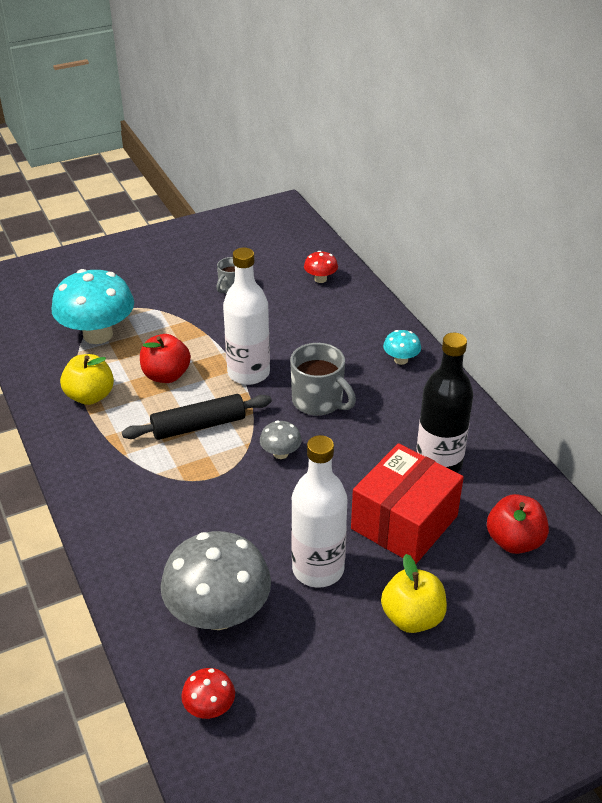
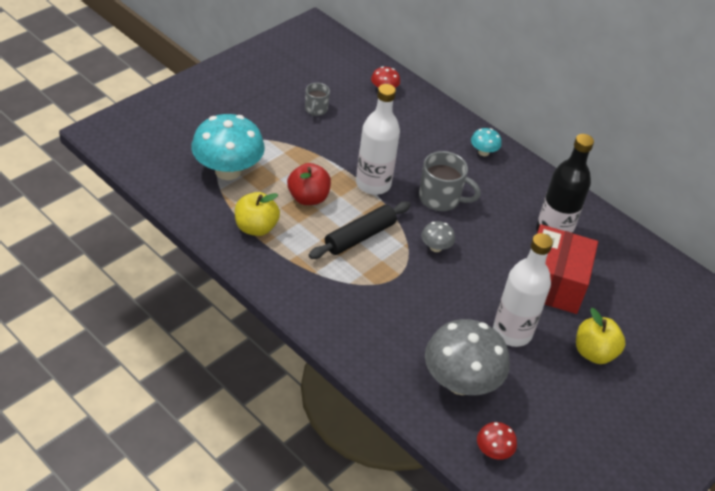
camera: 25 degrees left, 5 degrees up
(514, 541) = (633, 281): red apple -> none

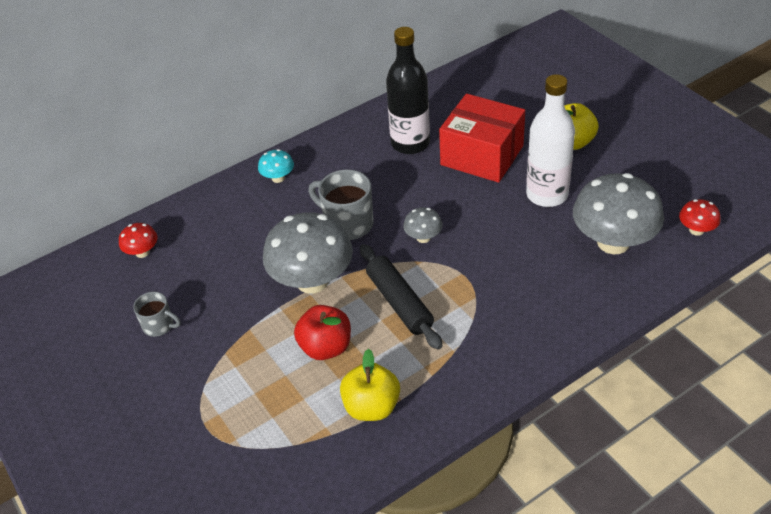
camera: 70 degrees left, 0 degrees up
(228, 171) = (258, 433): turquoise mushroom -> none
(373, 184) = (312, 281): white bottle -> grey mushroom
(440, 199) = (347, 223): grey mug -> grey mug turned 90 degrees counterclockwise

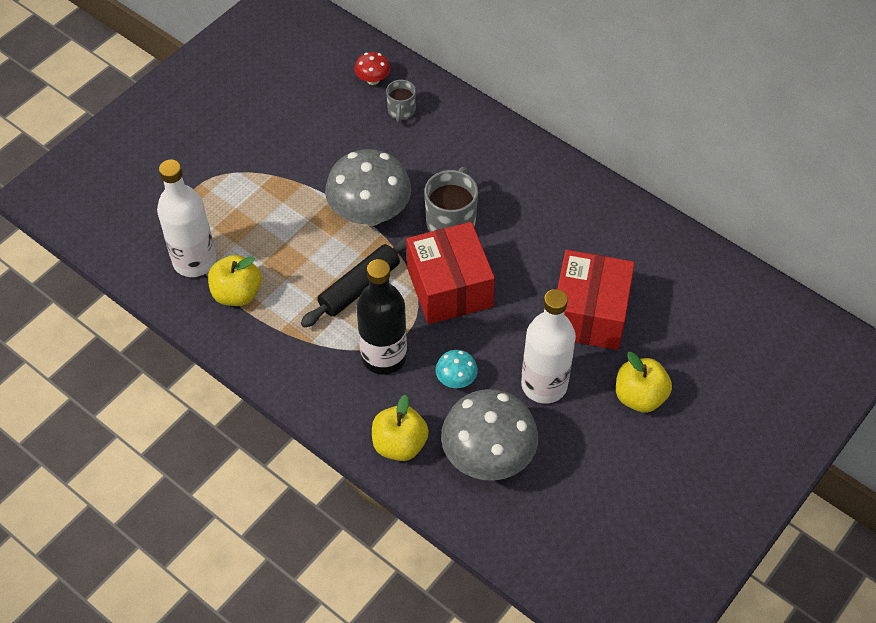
camera: 70 degrees right, 10 degrees up
(159, 325) = (292, 121): grey mug -> grey mug (401, 111)
(278, 178) = (499, 148): turquoise mushroom -> turquoise mushroom (456, 379)
(312, 442) = (194, 261): none -> white bottle
(326, 347) = (294, 244): red apple -> none
(410, 143) = (587, 245): black bottle -> black bottle (384, 356)
(423, 237) = (449, 287): grey mushroom -> red box
(589, 301) = (399, 444): none -> yellow apple
(696, 230) = (529, 536): red mushroom -> none

